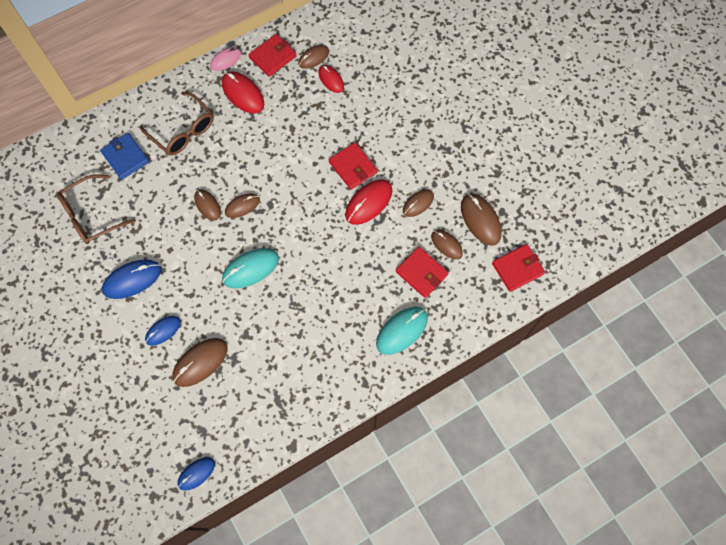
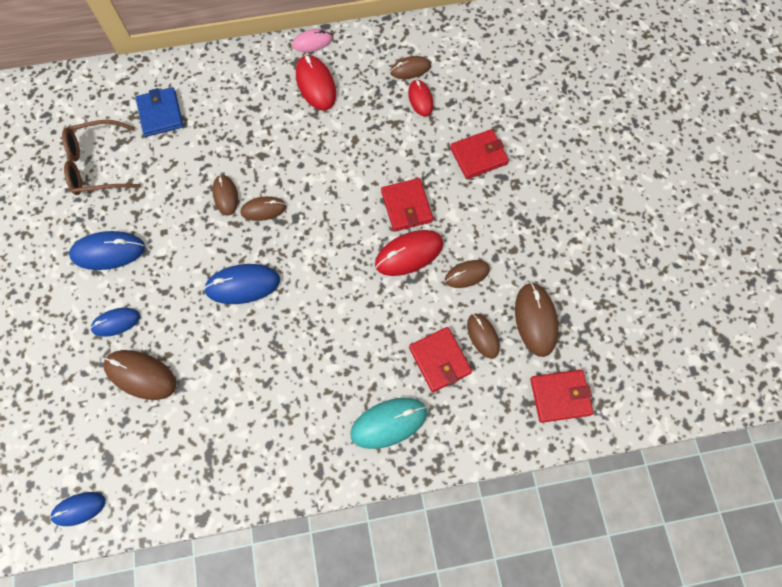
camera: 20 degrees right, 0 degrees up
(183, 131) = (234, 105): brown glasses -> none
(200, 362) = (141, 375): brown mouse -> brown mouse turned 45 degrees clockwise
(250, 269) = (243, 285): turquoise mouse -> blue mouse
(273, 57) = (365, 54): red wallet -> red wallet (478, 156)

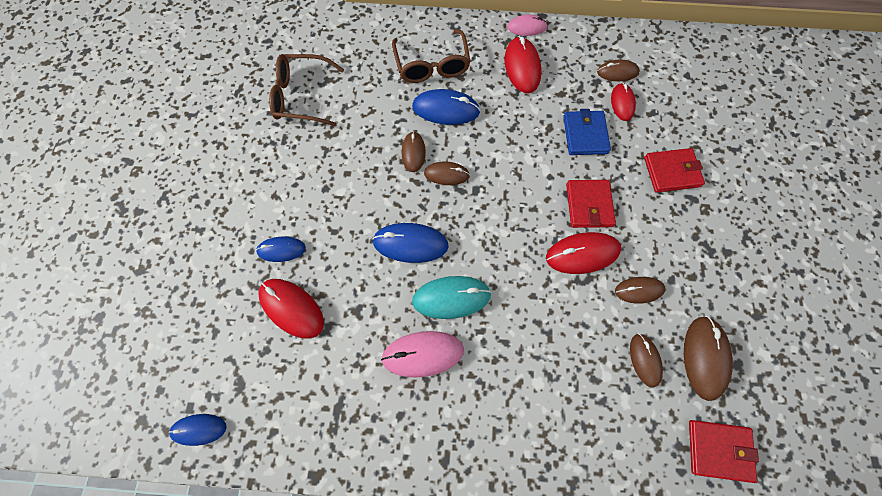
camera: 15 degrees right, 0 degrees up
(108, 252) = (291, 180): blue mouse -> blue mouse (445, 109)
(141, 375) = (292, 308): brown mouse -> red mouse
(160, 114) = (370, 62): blue wallet -> blue wallet (585, 135)
(224, 103) = (432, 65): none -> brown glasses
(278, 384) = (423, 354): none -> pink mouse
(389, 423) = (528, 427): turquoise mouse -> turquoise mouse (451, 298)
(439, 360) = (594, 374): red wallet -> none

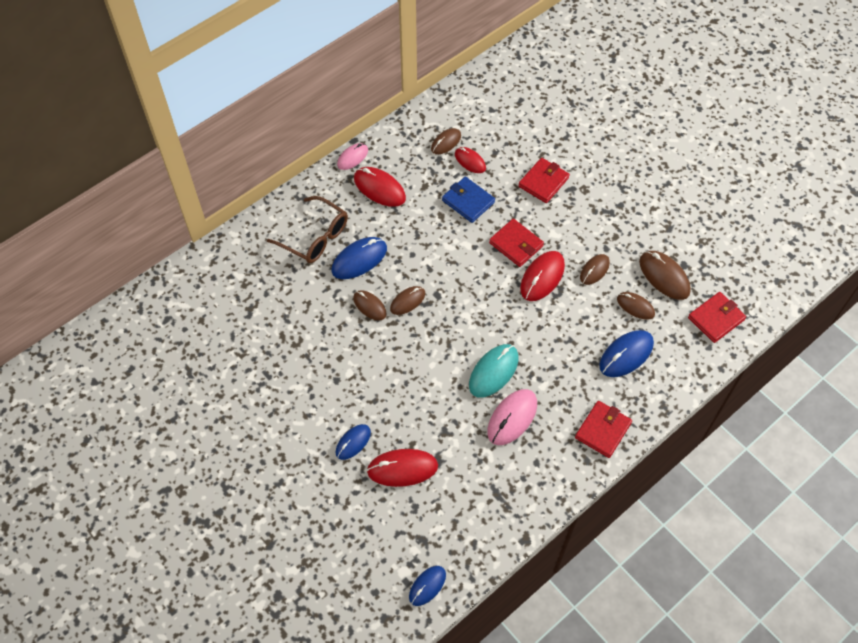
camera: 45 degrees left, 10 degrees down
(301, 96) = (244, 336): brown glasses -> none
(410, 244) = (433, 363): blue mouse -> blue mouse (626, 355)
(489, 448) = (603, 430): none -> red wallet

